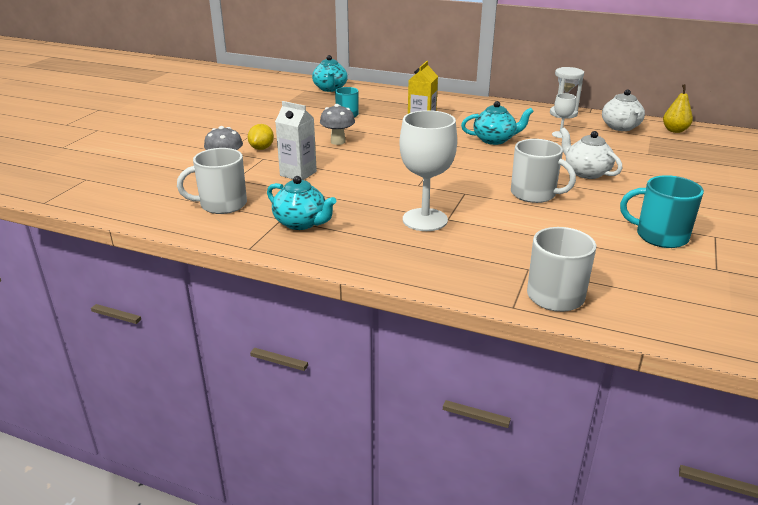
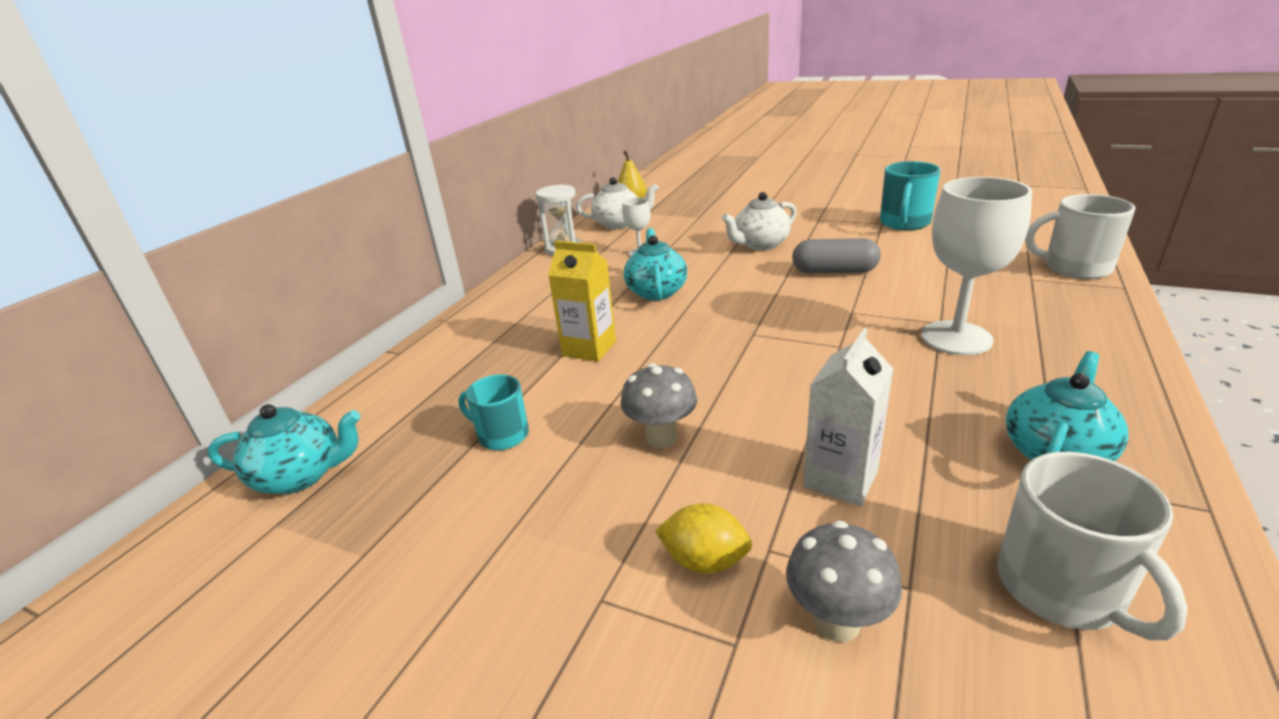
camera: 85 degrees left, 0 degrees up
(534, 194) = (834, 271): white mug -> grey capsule

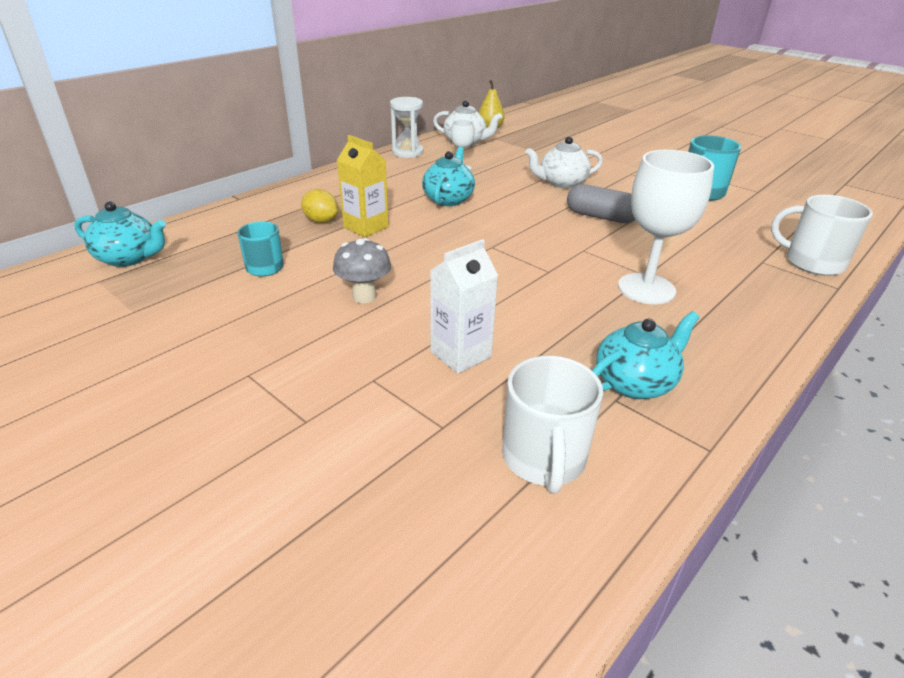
camera: 15 degrees right, 5 degrees up
(704, 561) = (327, 373): yellow lemon -> yellow lemon (321, 221)
(837, 622) = (377, 429): grey mushroom -> none

